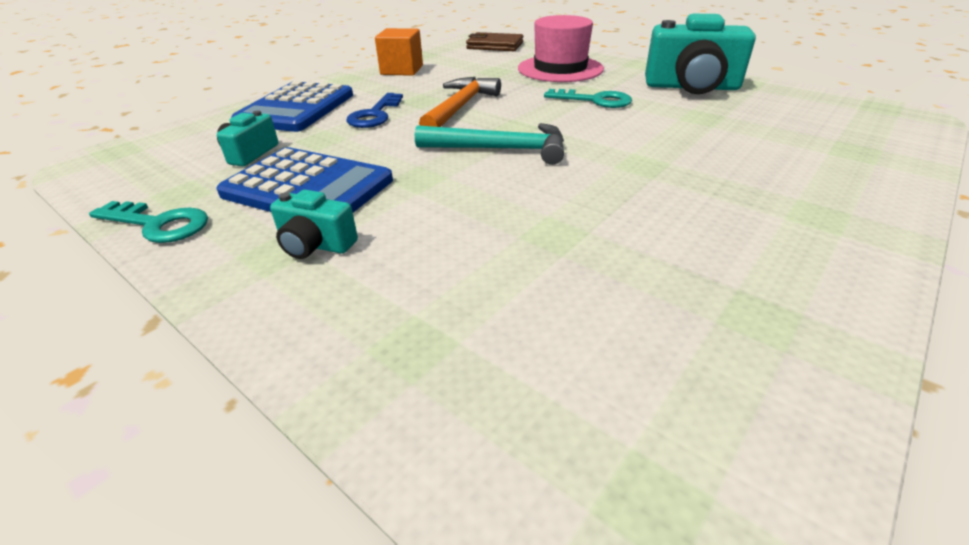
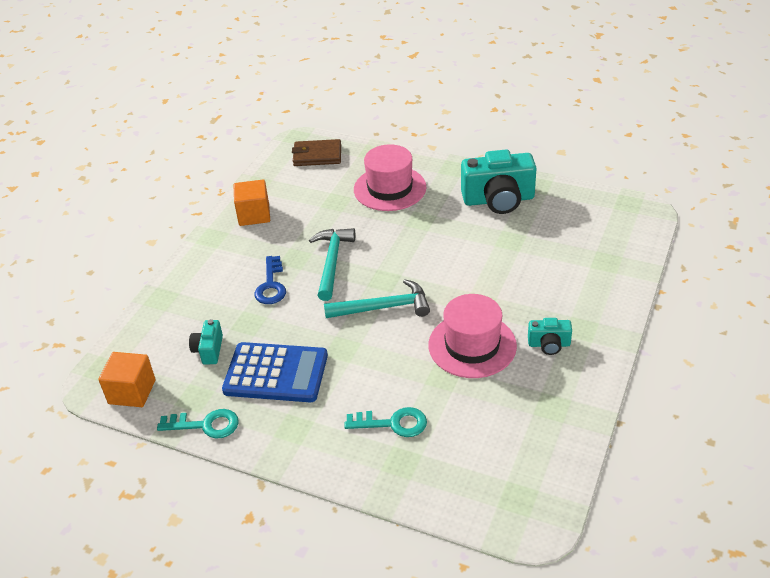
camera: 15 degrees left, 5 degrees up
(118, 175) = (132, 392): none -> orange cube
(297, 108) = (202, 289): blue calculator -> none
(316, 245) = (314, 417): turquoise camera -> turquoise camera (549, 344)
(460, 107) = (332, 262): orange hammer -> turquoise hammer
(594, 100) = (430, 233): turquoise key -> turquoise key (392, 423)
(617, 205) = (472, 345): none -> pink hat

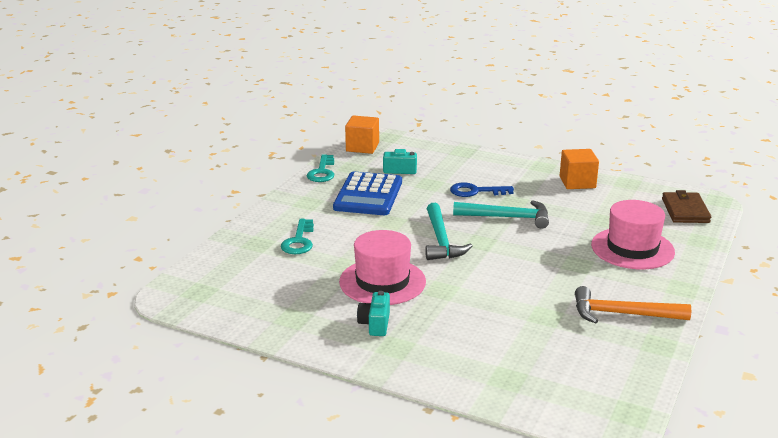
camera: 90 degrees right, 15 degrees down
(498, 200) = (622, 314): turquoise camera -> orange hammer

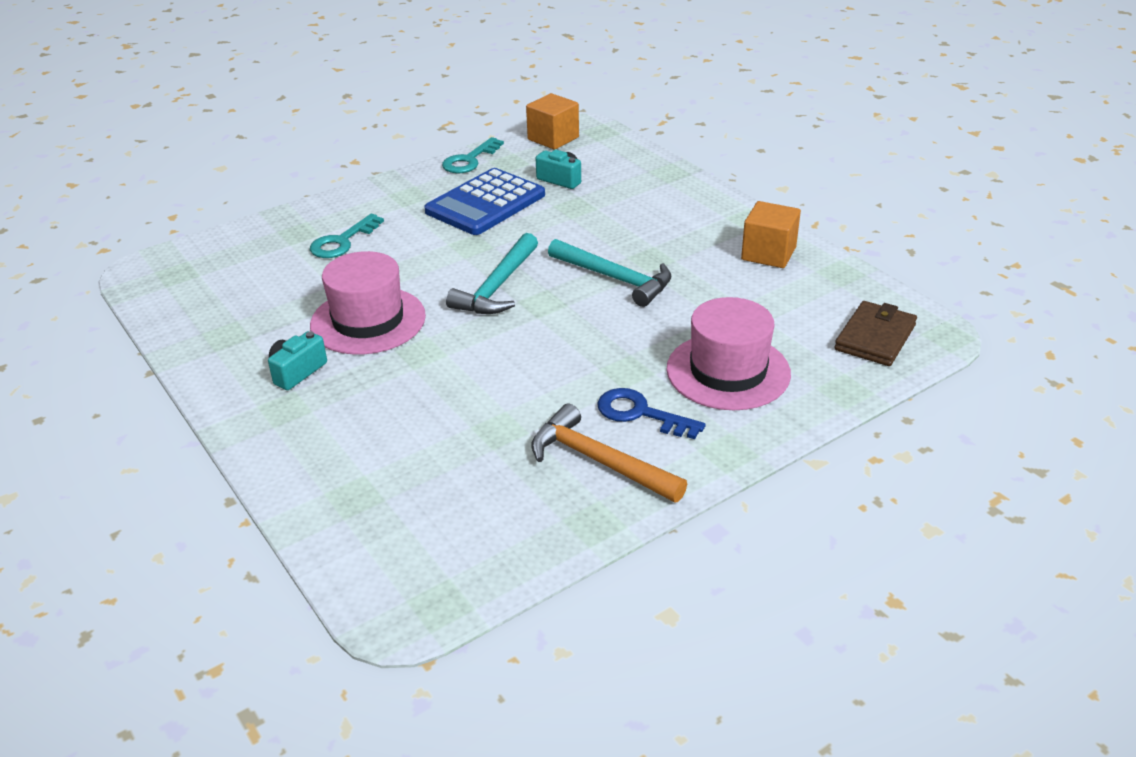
camera: 30 degrees right, 10 degrees up
(476, 191) = (619, 232): blue key -> blue key (641, 414)

